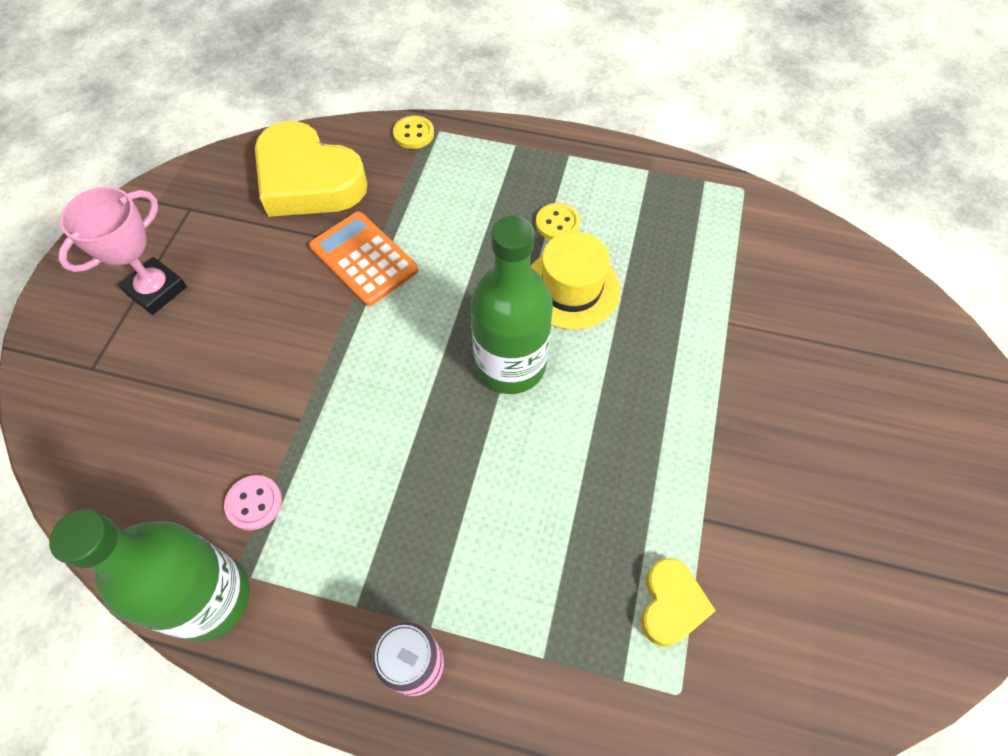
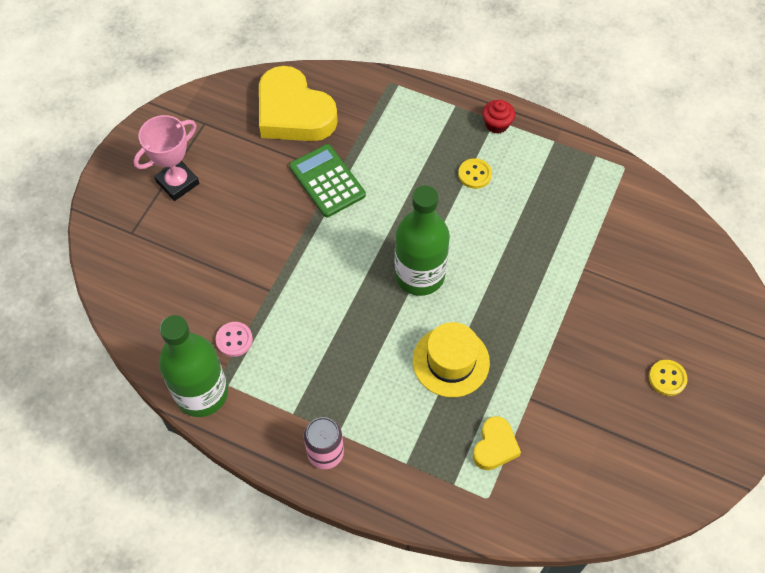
camera: 10 degrees right, 0 degrees up
(363, 259) = (327, 181): orange calculator -> green calculator
(413, 134) = (378, 85): yellow button -> yellow button (667, 378)
(571, 288) = (474, 226): yellow hat -> yellow hat (451, 361)
(572, 160) = (496, 124): none -> red cupcake

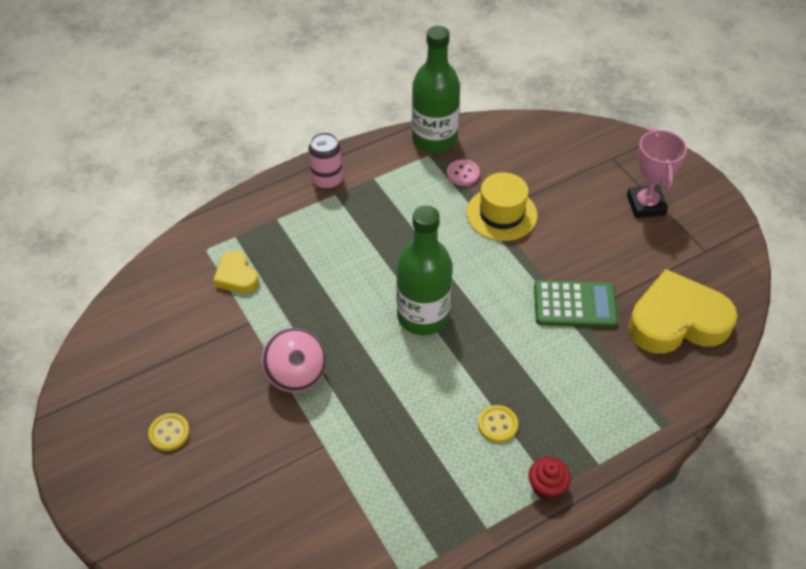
camera: 125 degrees right, 10 degrees down
(451, 361) = (327, 290): yellow hat -> yellow hat (501, 214)
(547, 326) = (296, 377): none -> pink ball

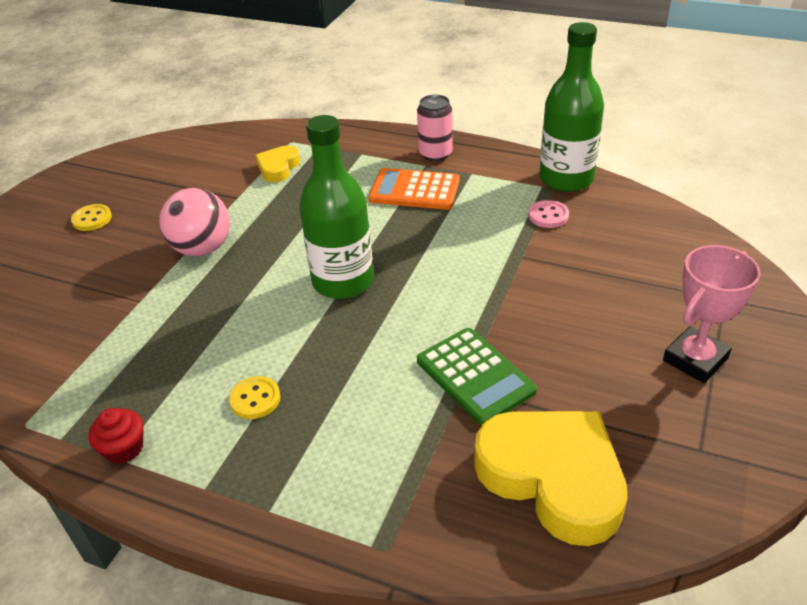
camera: 55 degrees right, 10 degrees down
(360, 219) = (414, 190): none -> orange calculator
(501, 214) = (531, 264): yellow hat -> none
(547, 486) = (203, 480): red cupcake -> red cupcake (124, 448)

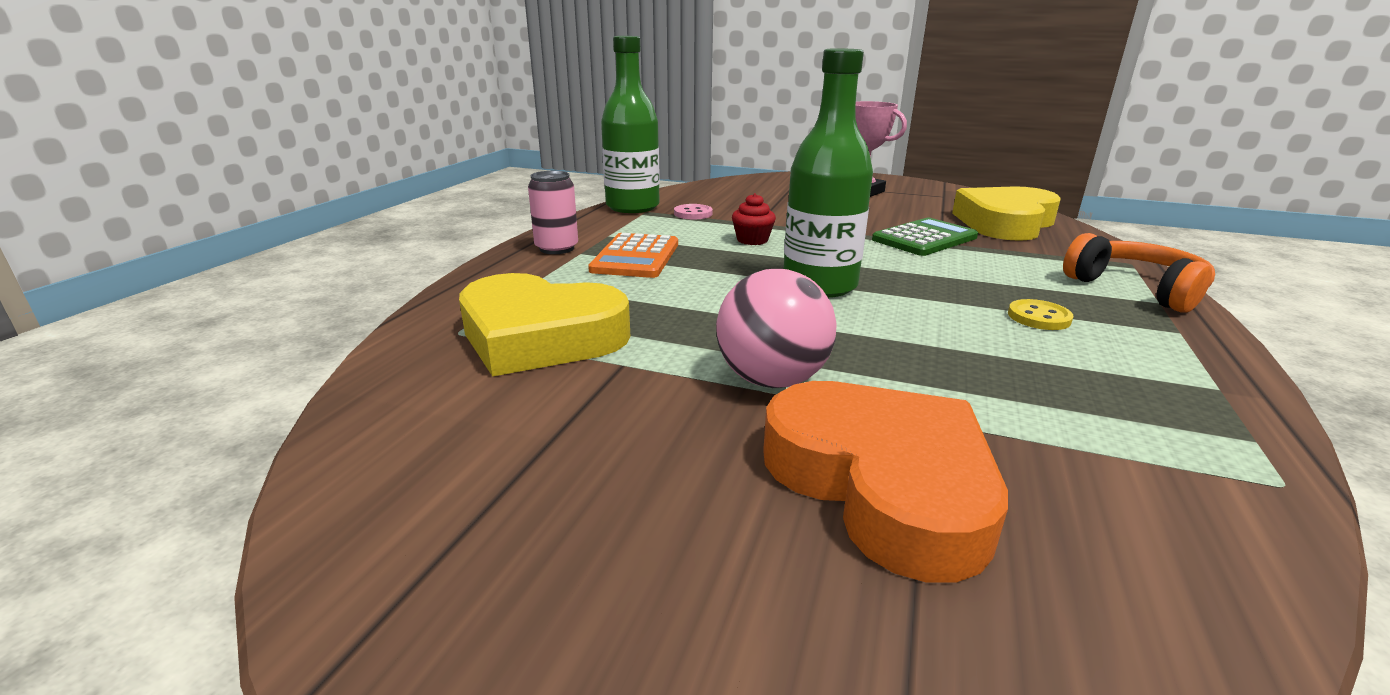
camera: 95 degrees left, 15 degrees down
(92, 219) = (675, 543): yellow button -> none
(98, 275) = (882, 484): none -> orange heart
(124, 448) = (1201, 385): red cupcake -> red cupcake (752, 240)
(278, 167) = (540, 336): yellow heart -> yellow heart, size x2.00
(305, 508) = (1136, 289): none -> orange headphones

